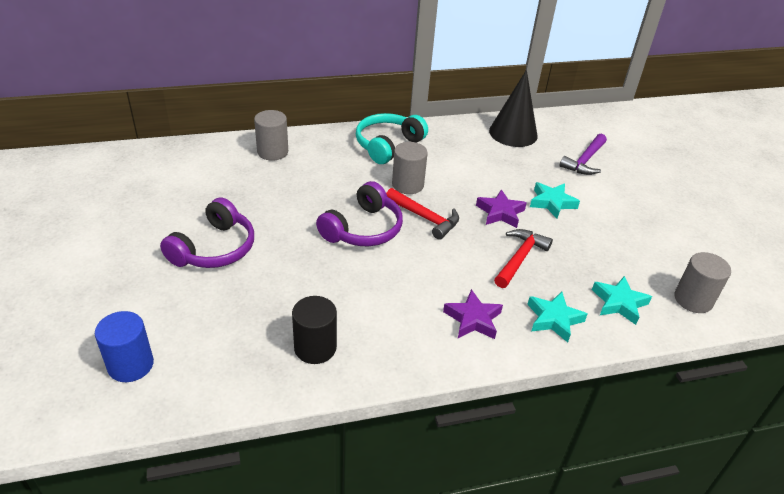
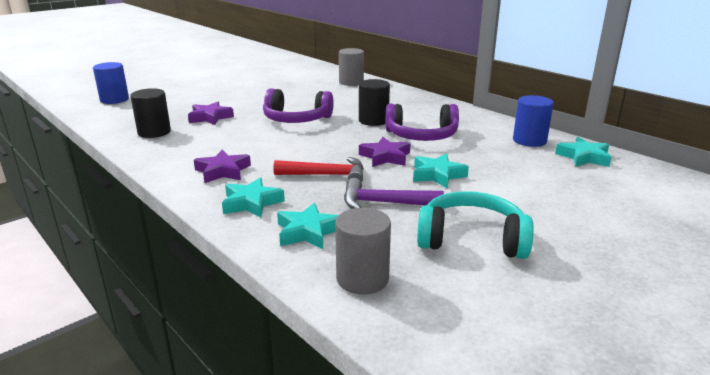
camera: 65 degrees right, 15 degrees down
(214, 248) = (230, 92): purple headphones -> purple headphones (421, 136)
(300, 289) = (210, 117): none -> purple star
(388, 145) = (417, 106): turquoise headphones -> turquoise headphones (471, 239)
(407, 185) = (373, 121): grey cylinder -> black cylinder
(425, 218) = (337, 133): red hammer -> none
(513, 133) = (529, 141): black cone -> blue cylinder
(557, 128) = (584, 157): none -> turquoise star
(585, 160) = (547, 179): purple hammer -> purple hammer (385, 203)

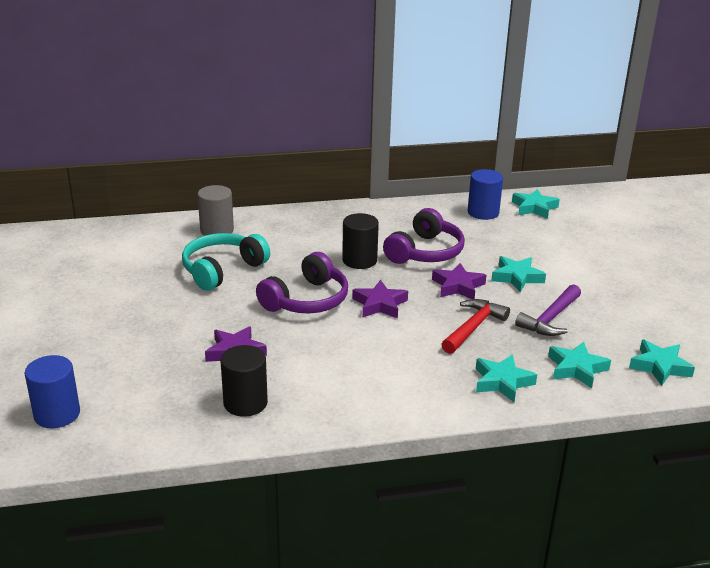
camera: 60 degrees left, 5 degrees up
(223, 171) = (414, 381): purple star -> purple star (380, 304)
(362, 279) = (660, 367): grey cylinder -> turquoise star
(471, 239) = (632, 306): turquoise headphones -> turquoise headphones (222, 270)

